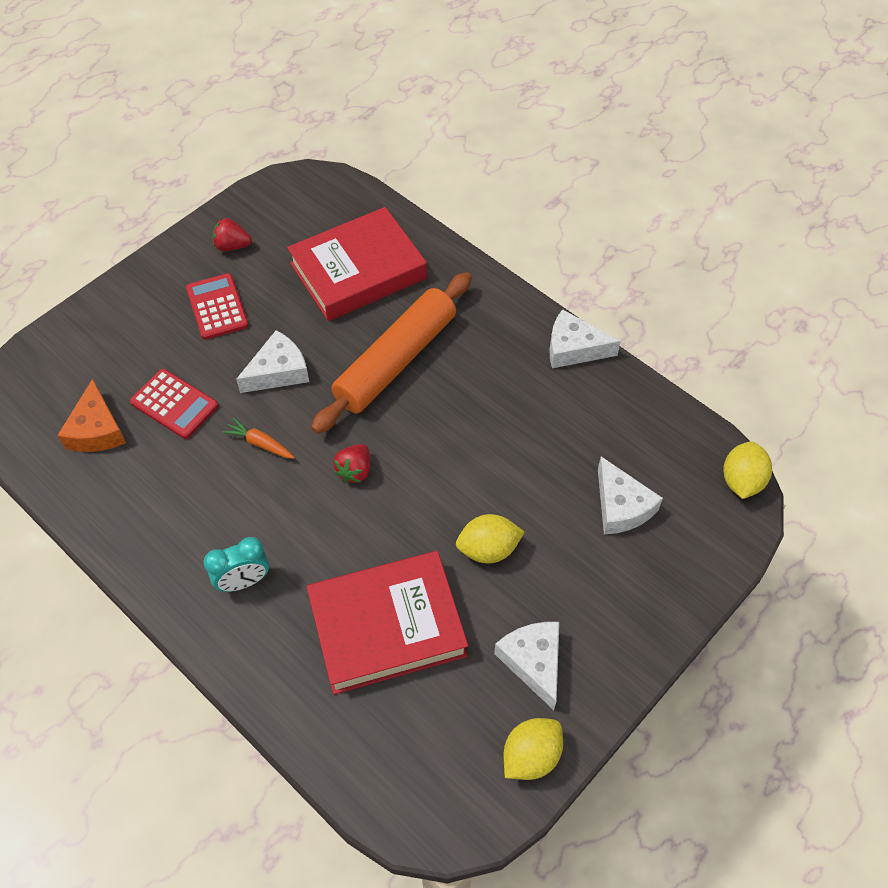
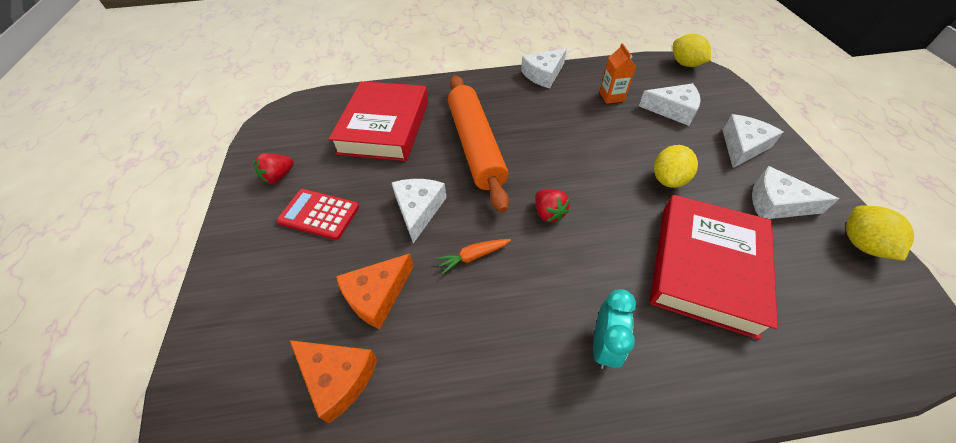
camera: 50 degrees left, 5 degrees down
(174, 404) = (377, 295): red calculator -> orange cheese
(592, 435) = (611, 96): none -> orange carton
(610, 601) = (742, 146): none -> white cheese

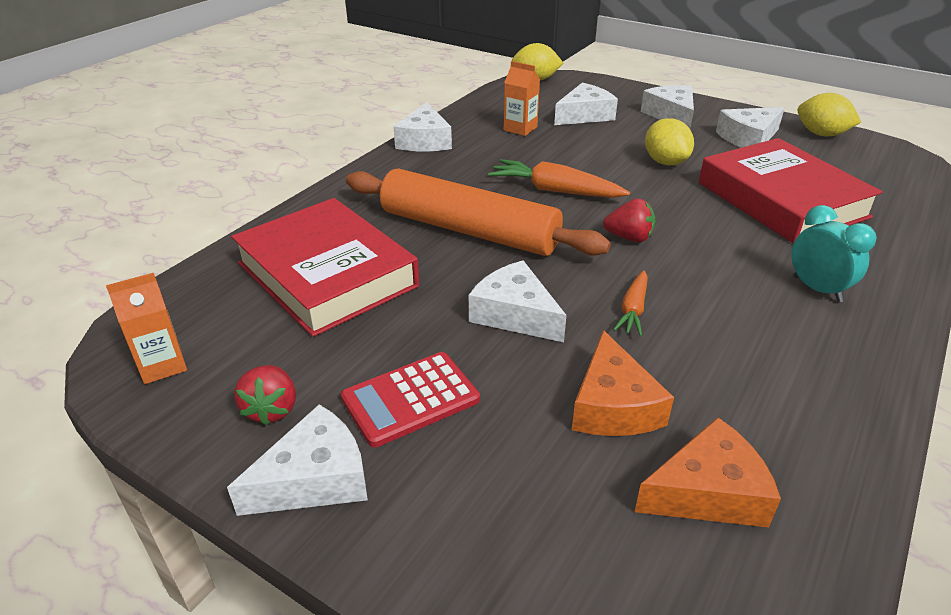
camera: 50 degrees left, 15 degrees down
(247, 218) = (315, 478): none -> white cheese
(281, 128) = (162, 365): none -> orange carton
(560, 152) = (555, 190): none -> orange carrot

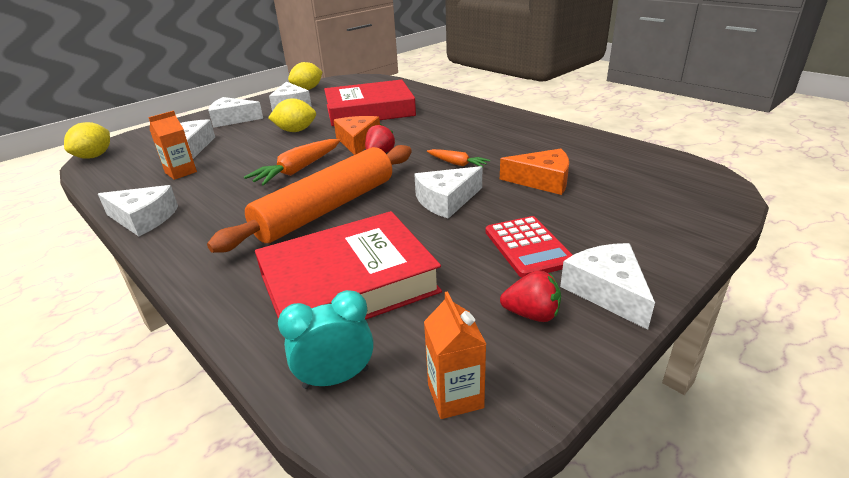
camera: 75 degrees left, 5 degrees down
(708, 492) = (605, 167): orange cheese -> orange cheese (357, 141)
(817, 289) = (458, 118): turquoise clock -> turquoise clock (336, 378)

